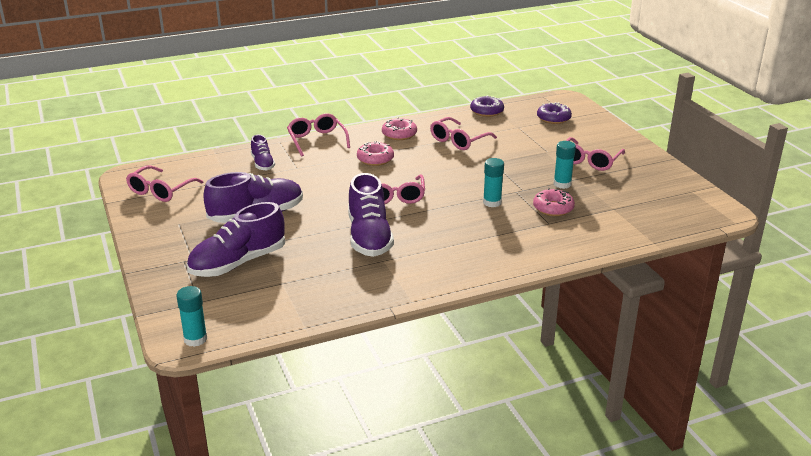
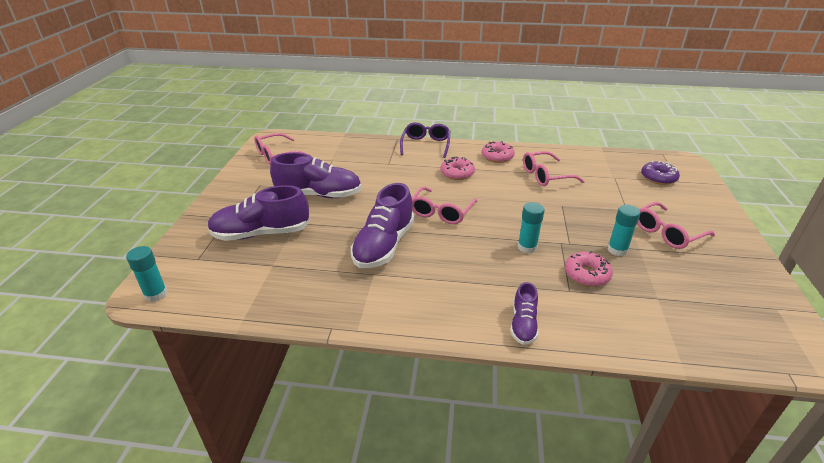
camera: 30 degrees right, 5 degrees up
(262, 164) = (367, 153): purple shoe -> purple shoe (523, 324)
(317, 140) = (426, 145): pink glasses -> purple glasses
(486, 111) = (595, 155): purple donut -> none

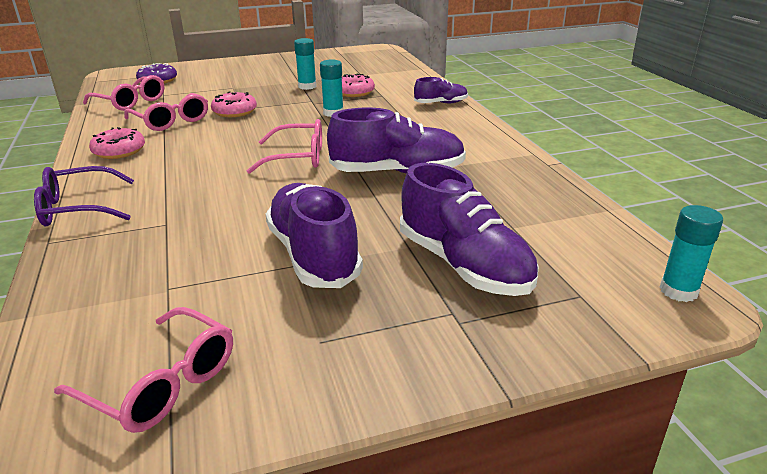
camera: 115 degrees left, 5 degrees down
(457, 173) = (184, 166): pink donut -> pink donut (234, 111)
(667, 233) = (265, 75): pink glasses -> pink glasses (131, 102)

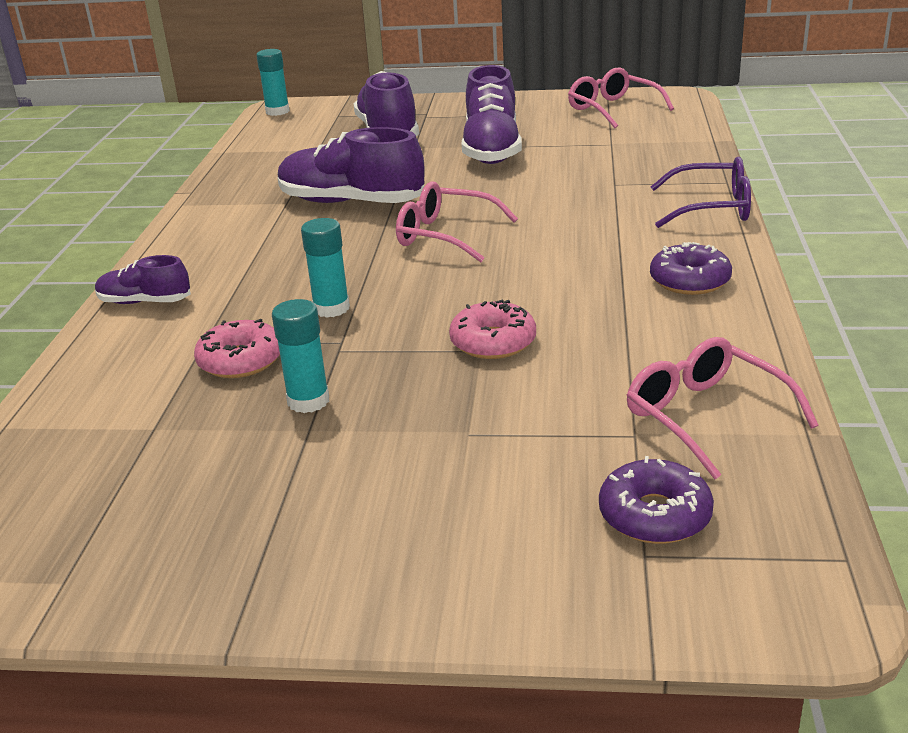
camera: 155 degrees left, 0 degrees up
(119, 151) = (689, 281): pink donut -> purple donut
(171, 121) = (612, 336): pink glasses -> none

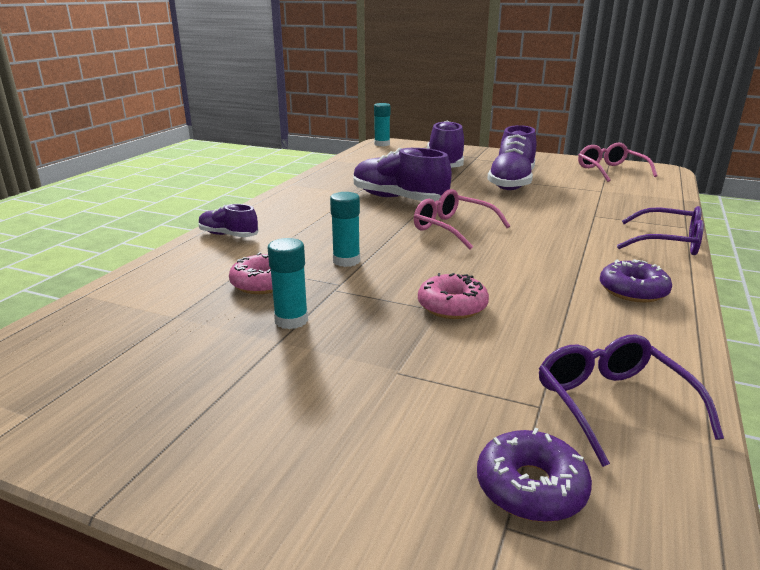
camera: 15 degrees right, 5 degrees down
(705, 416) = (612, 404): pink glasses -> purple glasses

